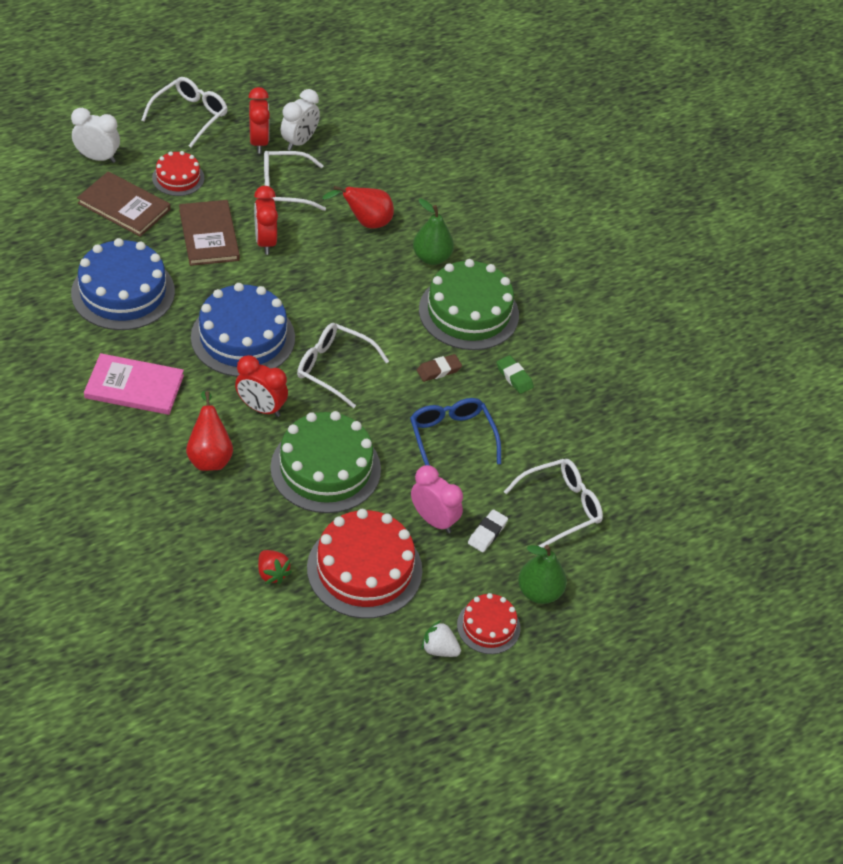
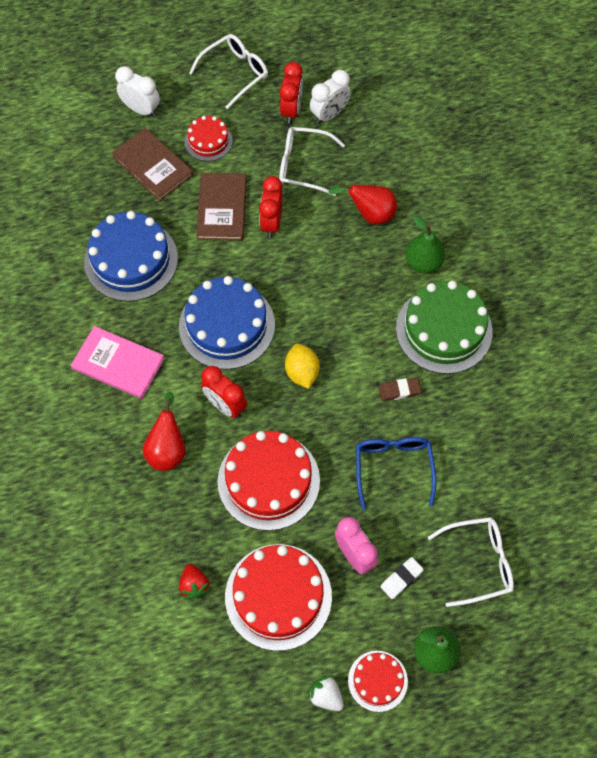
camera: 20 degrees right, 15 degrees up
(325, 468) = (268, 481): green cake -> red cake
(334, 368) = (302, 372): white glasses -> yellow lemon
(514, 377) = (470, 410): green eraser -> none

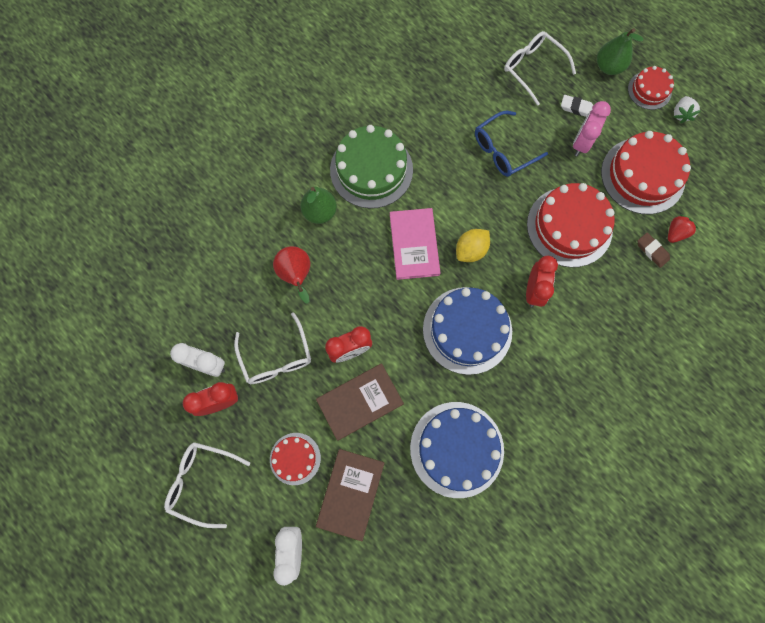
camera: 120 degrees left, 10 degrees up
(118, 364) = (554, 396): pink book -> pink book (414, 244)
(167, 449) = (596, 312): red pear -> none
(399, 391) = (441, 175): brown eraser -> brown eraser (652, 251)

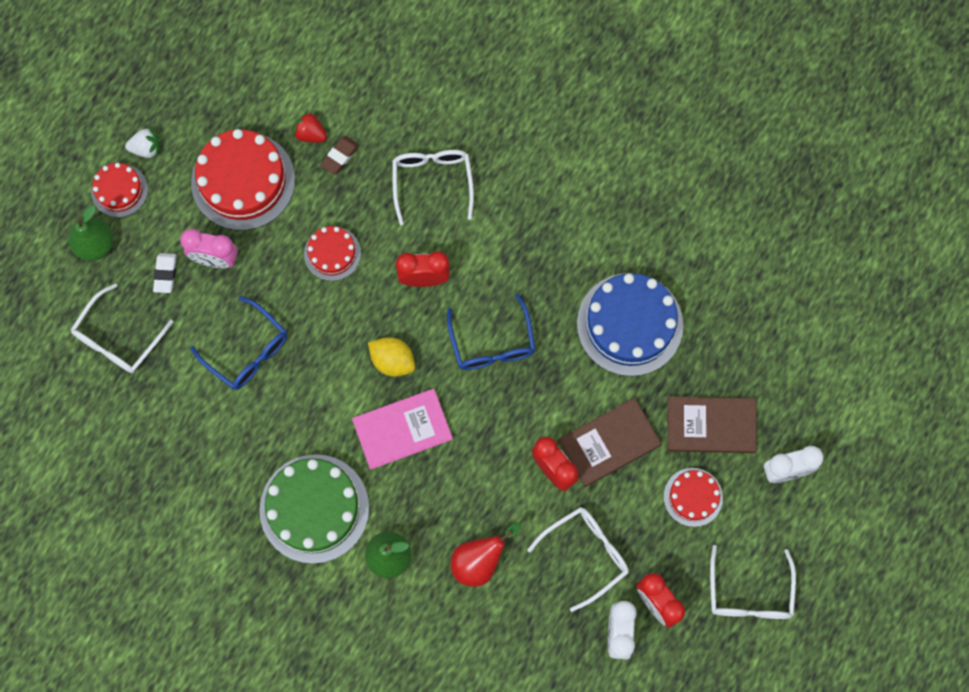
camera: 105 degrees left, 0 degrees up
(360, 401) = (609, 443): brown book -> brown book turned 75 degrees counterclockwise
(467, 330) = (492, 343): blue cake -> blue glasses
(569, 226) = (332, 253): red cake -> red cake, size x0.54
(616, 318) = (432, 182): none -> white glasses

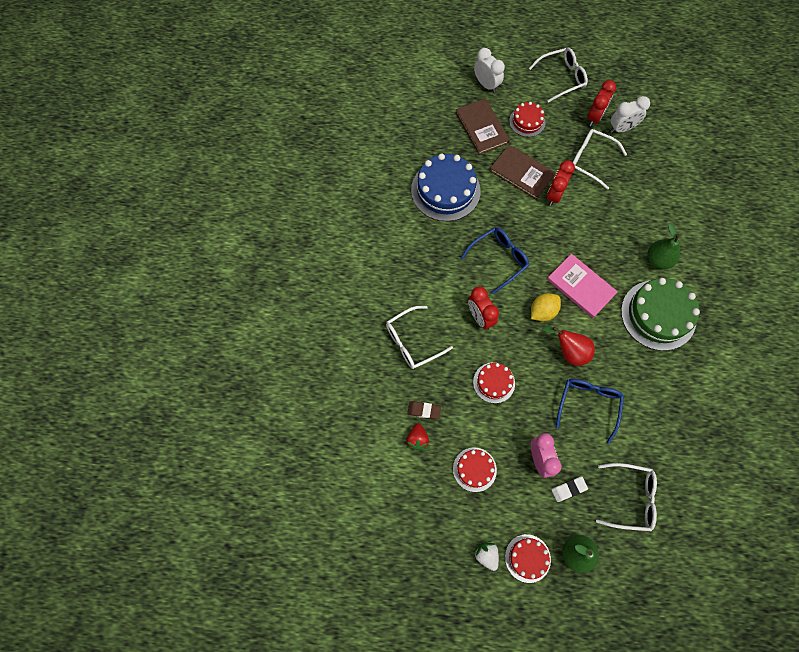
camera: 115 degrees left, 5 degrees down
(243, 181) = (474, 469): red cake -> red cake, size x0.54
(392, 361) = (542, 312): yellow lemon -> yellow lemon turned 45 degrees clockwise
(479, 561) = (629, 211): red pear -> red pear (569, 351)

